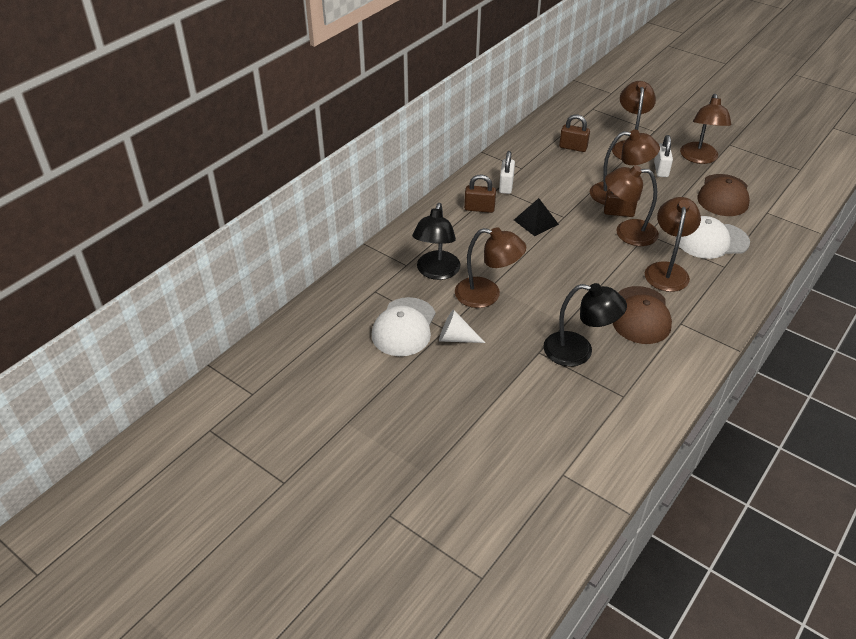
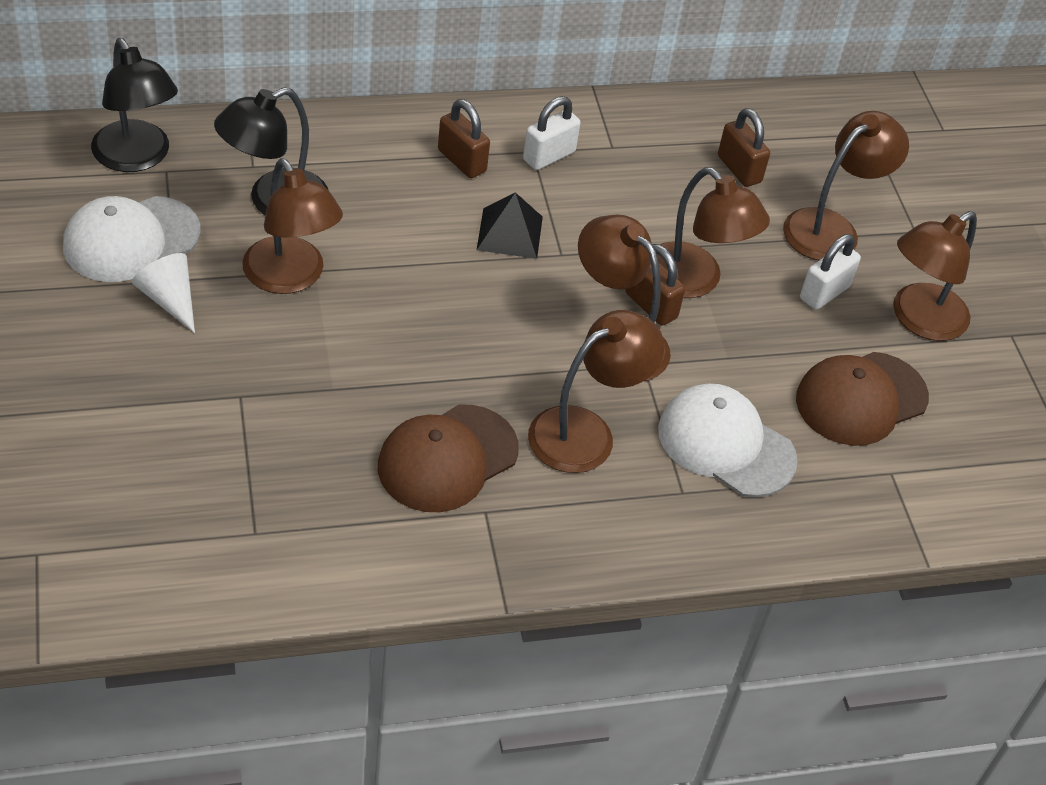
camera: 35 degrees right, 5 degrees up
(578, 351) = (289, 435): black lamp -> black lamp (137, 158)

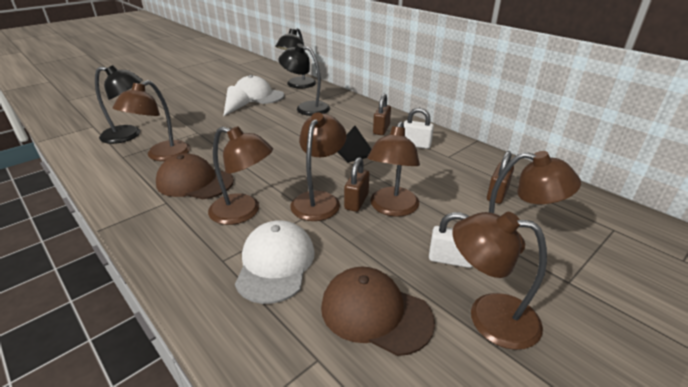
camera: 65 degrees right, 15 degrees down
(154, 503) = (128, 135): none -> black lamp
(291, 277) = (270, 121): brown lamp -> brown lamp (162, 155)

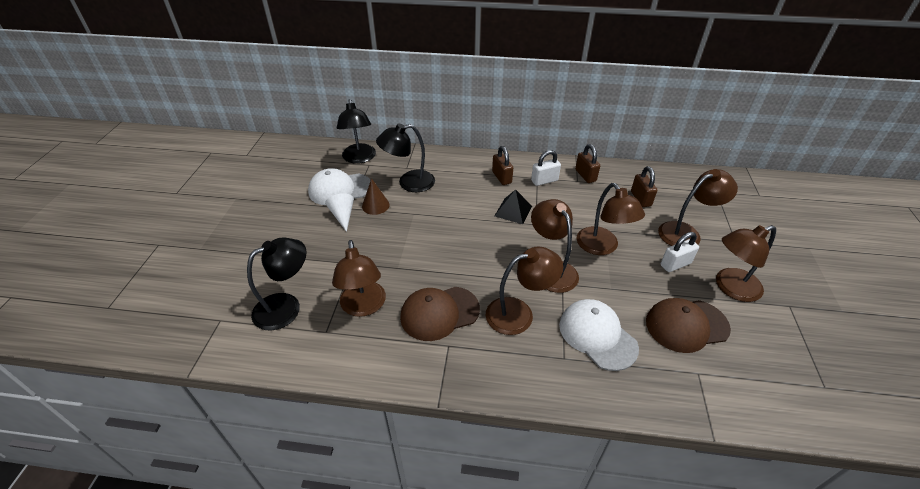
camera: 40 degrees left, 10 degrees up
(264, 111) = (375, 205): none -> brown cone
(356, 201) = (575, 255): brown padlock -> brown padlock (585, 175)

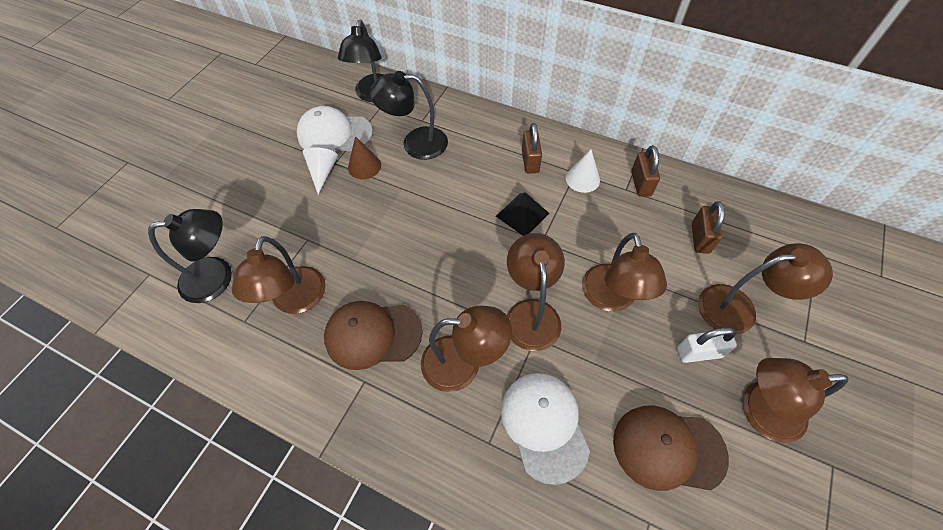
camera: 20 degrees right, 15 degrees up
(544, 181) = (582, 179): white padlock -> white cone

